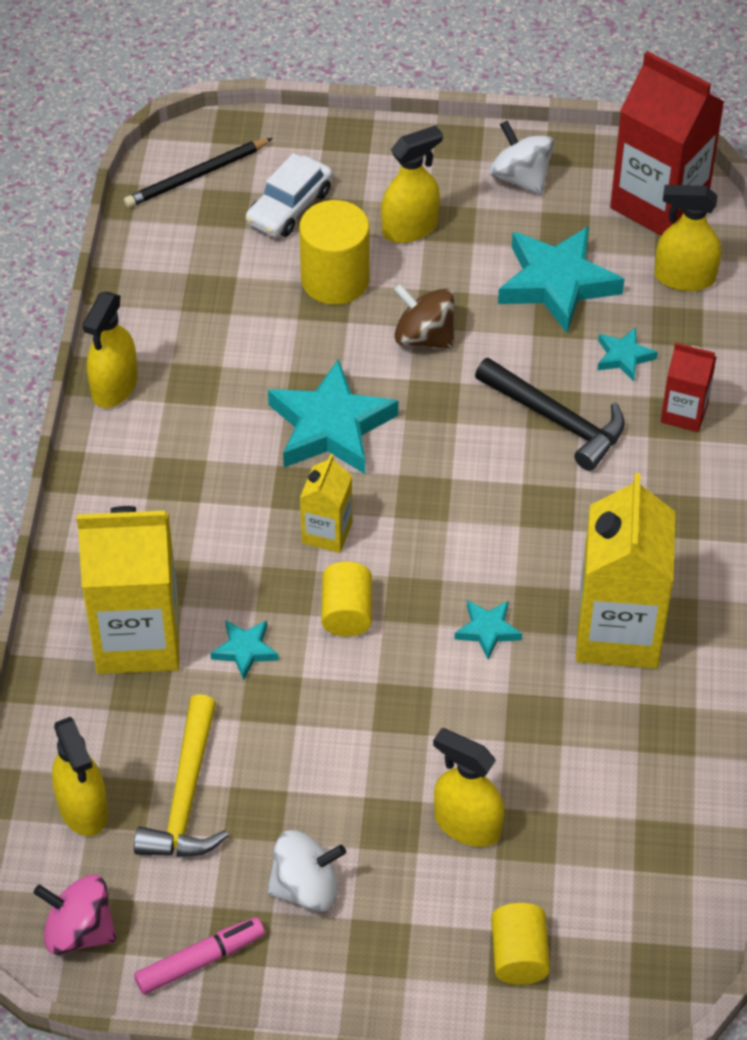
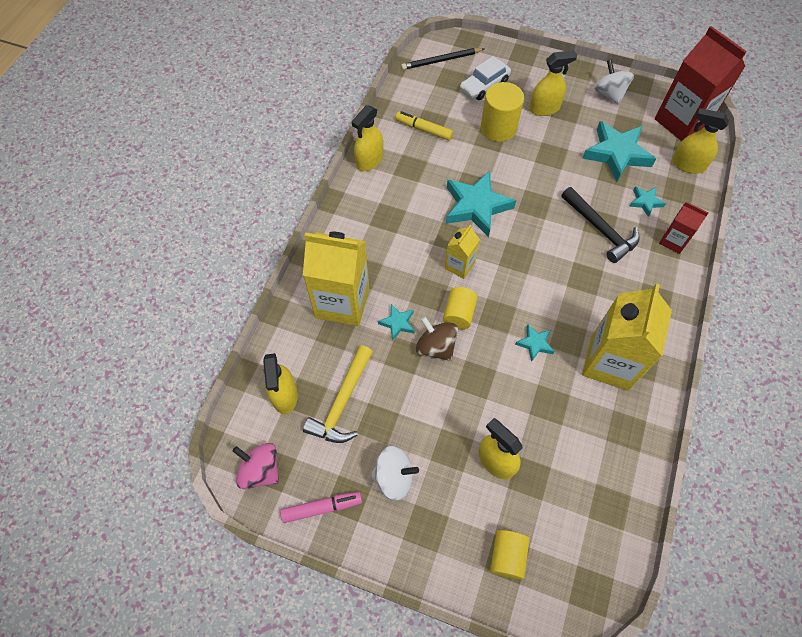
camera: 15 degrees right, 10 degrees up
(199, 310) = (424, 129): none -> yellow marker
(424, 337) = (538, 168): brown spinning top -> brown spinning top (436, 347)

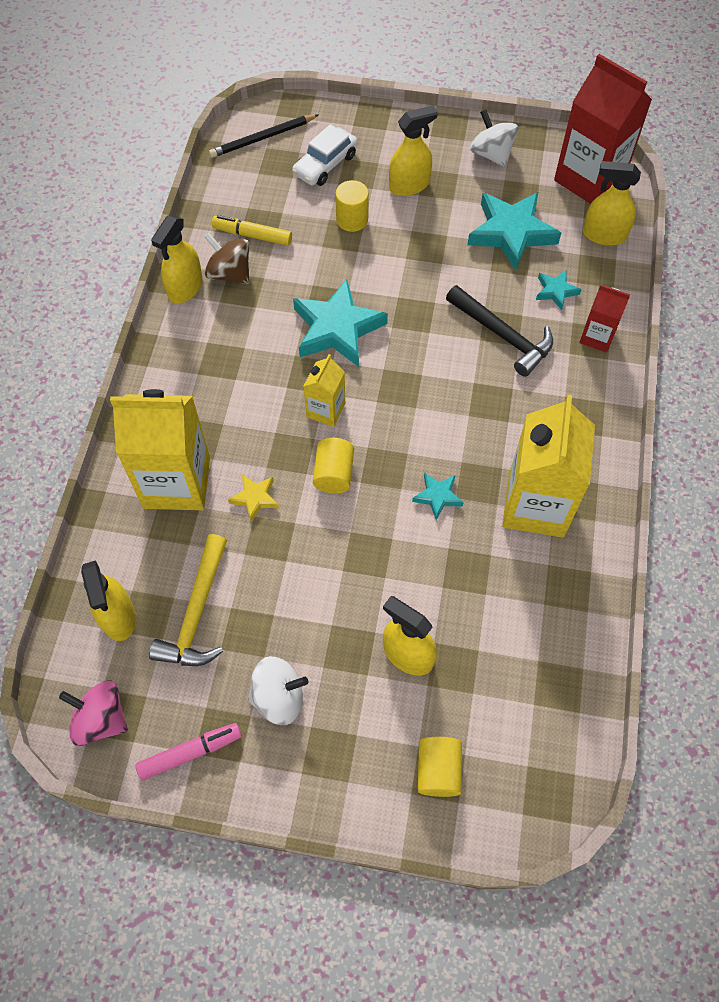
camera: 10 degrees left, 0 degrees up
(397, 323) = (255, 498): turquoise star -> yellow star
(436, 347) = (310, 521): brown spinning top -> brown spinning top (230, 273)
(498, 128) = (352, 219): yellow cylinder -> yellow cylinder, size x0.65

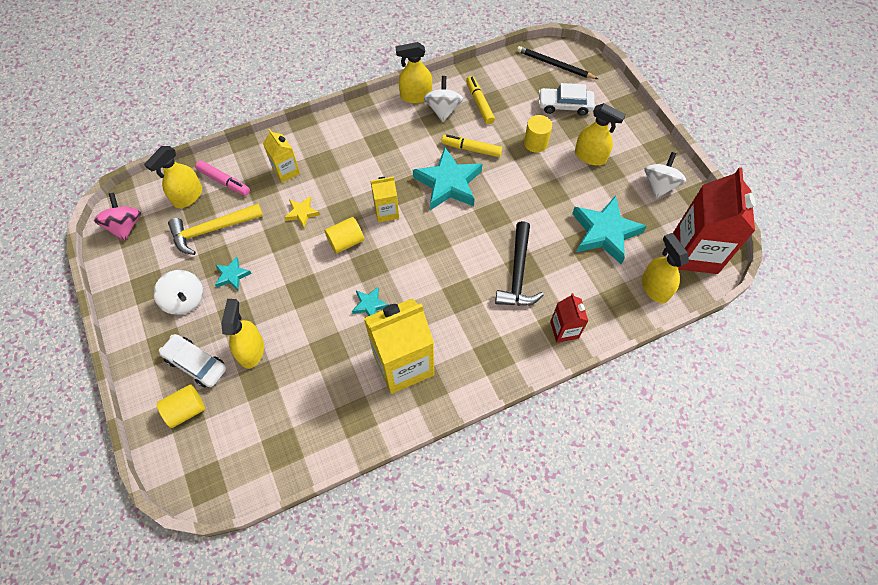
camera: 55 degrees right, 0 degrees up
(177, 482) = (286, 171): yellow carton -> yellow carton, size x0.51
(190, 753) = (128, 277): pink marker -> pink marker (224, 181)
(230, 273) = (443, 109): brown spinning top -> white spinning top
(309, 280) = (471, 149): none -> yellow marker
(381, 728) = (196, 364): none -> white car
(555, 291) = (580, 284): turquoise star -> turquoise star (232, 275)

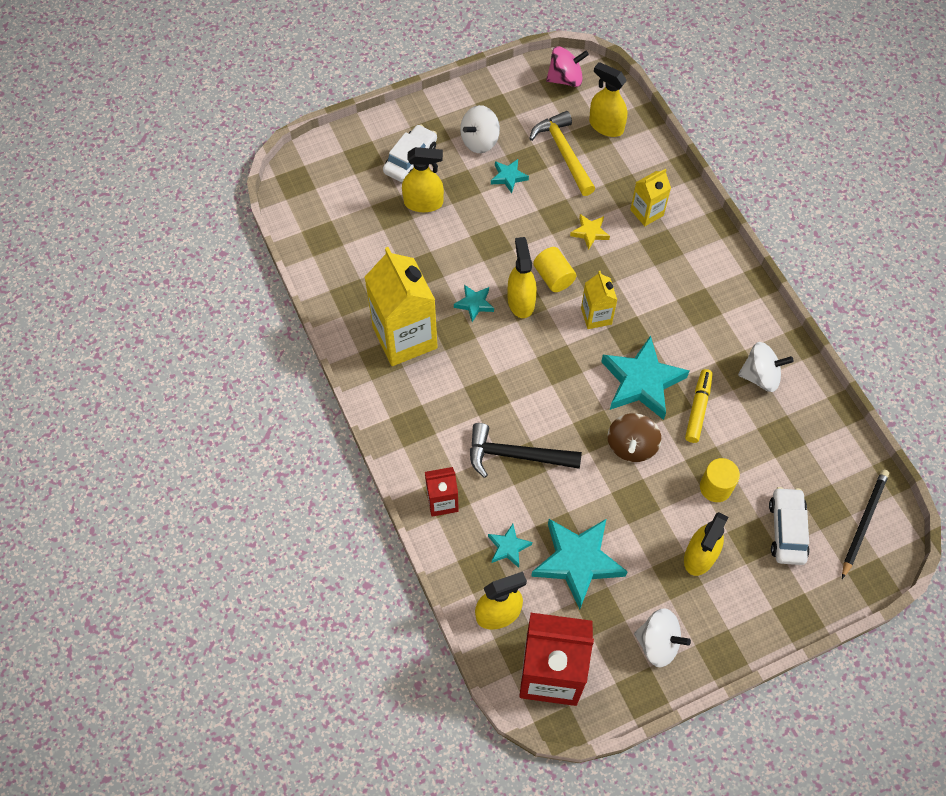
camera: 90 degrees right, 0 degrees up
(186, 410) = (364, 158): yellow cylinder -> none
(224, 181) = (628, 156): pink marker -> none
(416, 96) = (779, 344): yellow spray bottle -> yellow spray bottle (521, 301)
(479, 103) = (776, 420): yellow marker -> none
(505, 193) = (631, 446): none -> brown spinning top
(599, 280) = (508, 547): none -> turquoise star

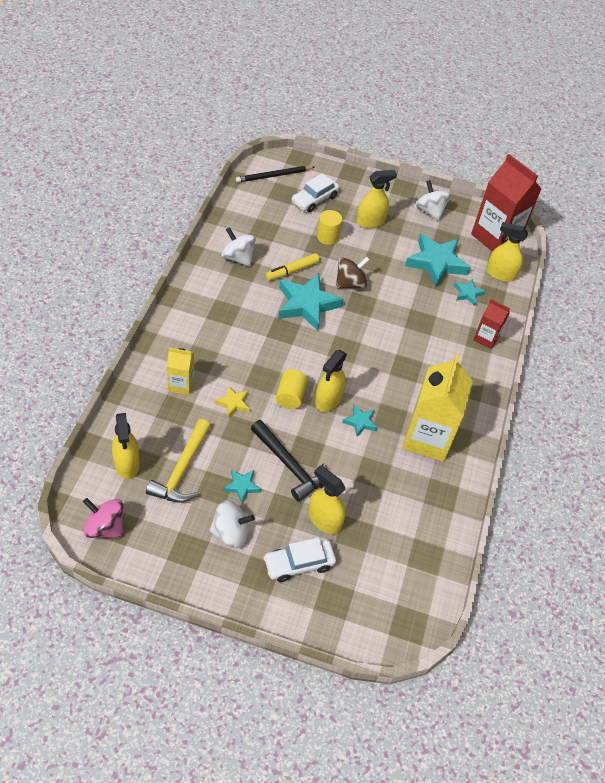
camera: 145 degrees left, 10 degrees down
(516, 455) = (420, 327): black hammer -> black hammer (289, 465)
(596, 316) = (291, 355): yellow carton -> none

